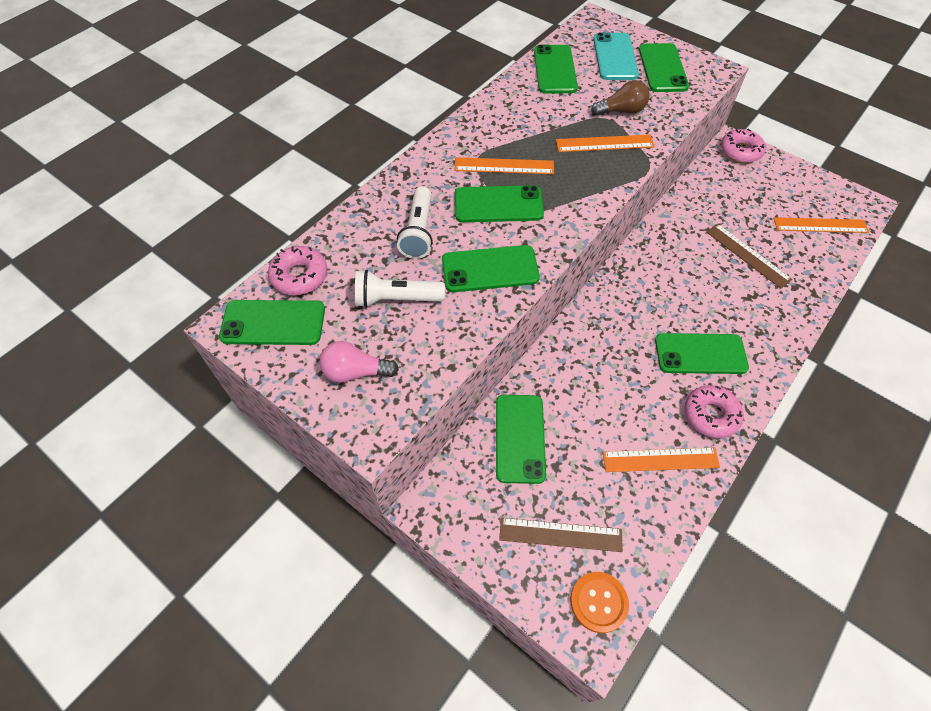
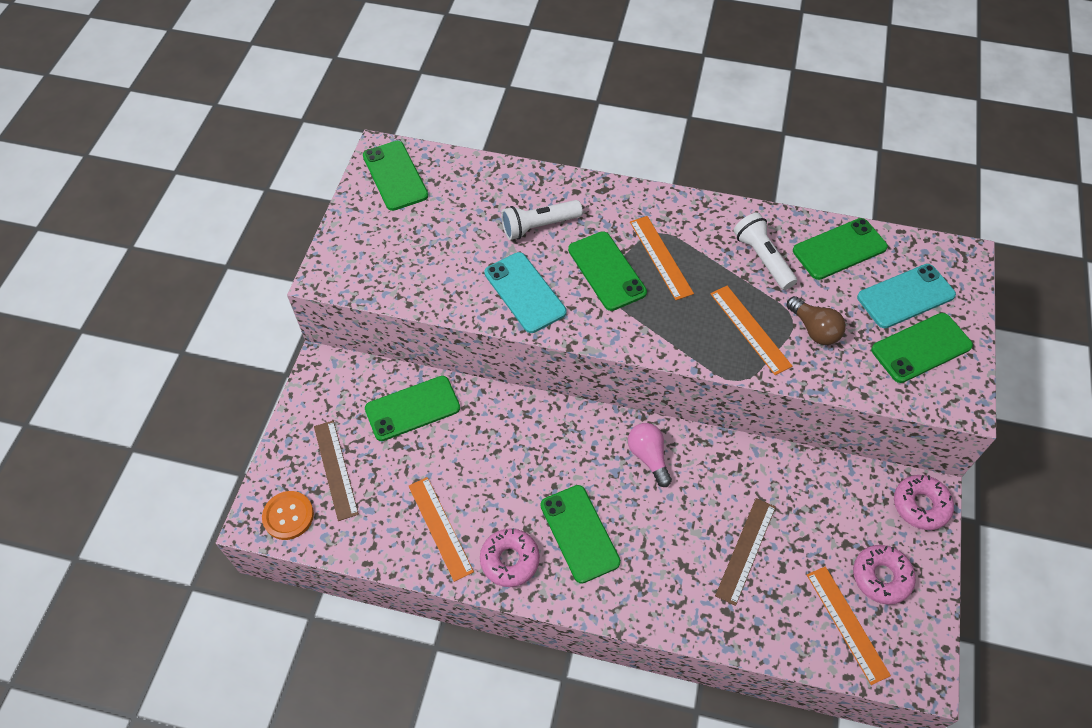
camera: 65 degrees right, 0 degrees up
(299, 276) = (448, 170): pink donut -> pink donut (881, 577)
(355, 372) = (374, 245): pink light bulb -> pink light bulb (648, 457)
(396, 299) = (457, 241): white flashlight -> white flashlight (762, 258)
(490, 269) = (525, 292): green phone -> turquoise phone

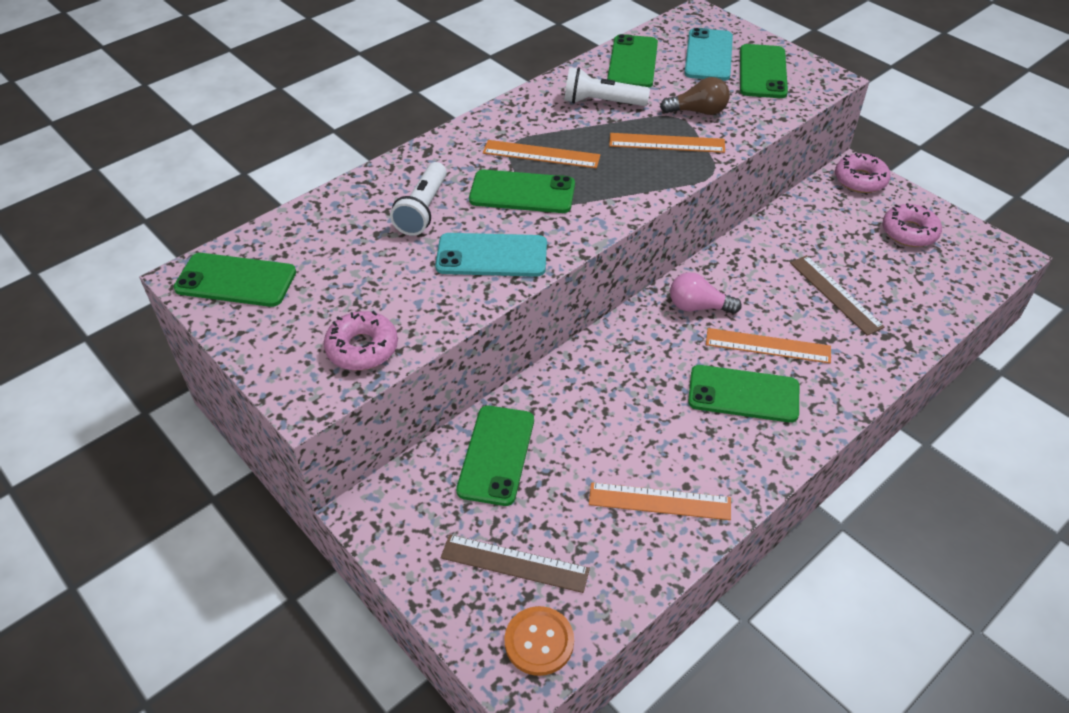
camera: 55 degrees left, 10 degrees down
(510, 560) = (736, 462): pink donut -> pink donut (362, 348)
(847, 624) = (939, 272): orange ruler -> orange ruler (768, 346)

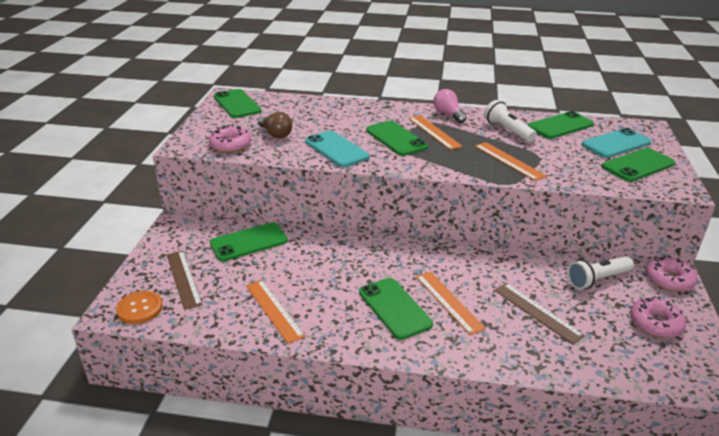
camera: 50 degrees right, 15 degrees down
(423, 210) = (343, 121): white flashlight -> white flashlight (597, 280)
(698, 111) = (556, 159): brown light bulb -> brown light bulb (275, 134)
(698, 307) = (443, 261): pink light bulb -> pink light bulb (448, 114)
(835, 294) = (537, 312): brown ruler -> brown ruler turned 60 degrees counterclockwise

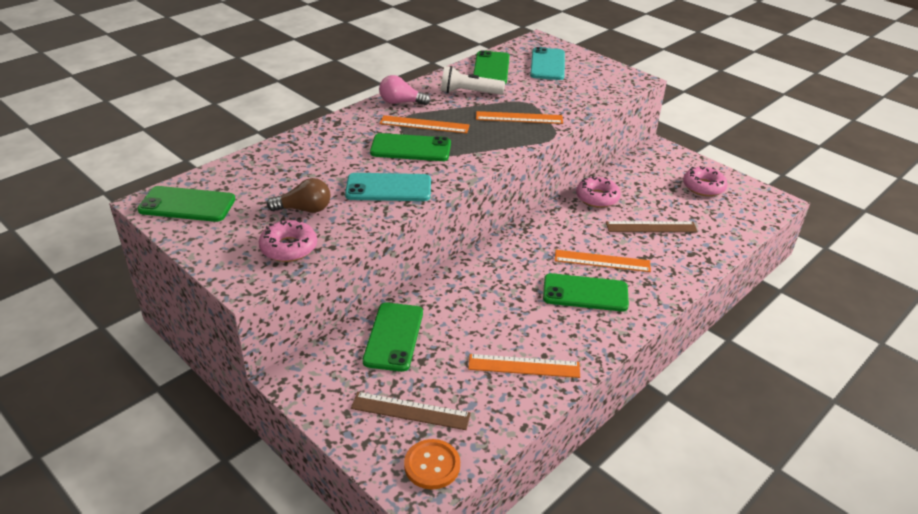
camera: 55 degrees left, 5 degrees up
(597, 280) = (638, 181): white flashlight -> none
(638, 165) = (588, 75): green phone -> none
(669, 280) = (665, 154): pink donut -> pink donut (597, 198)

